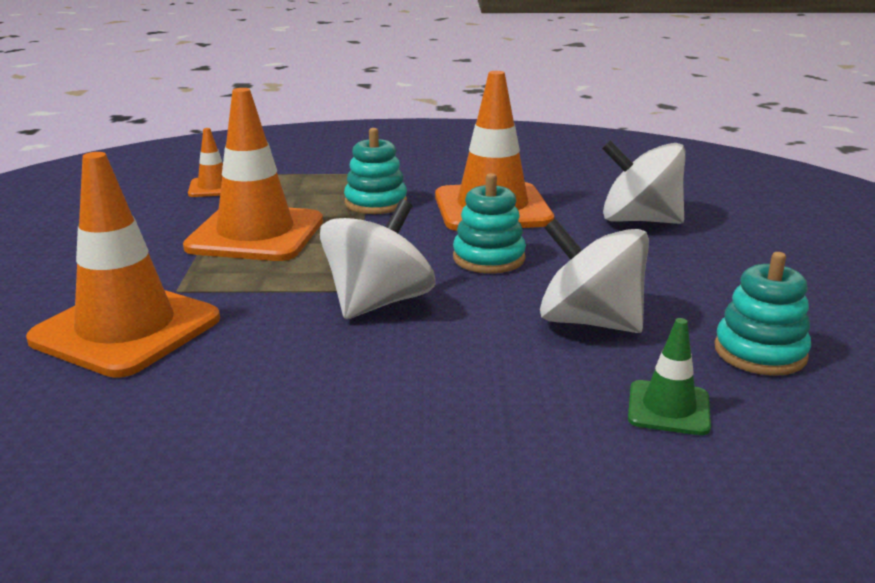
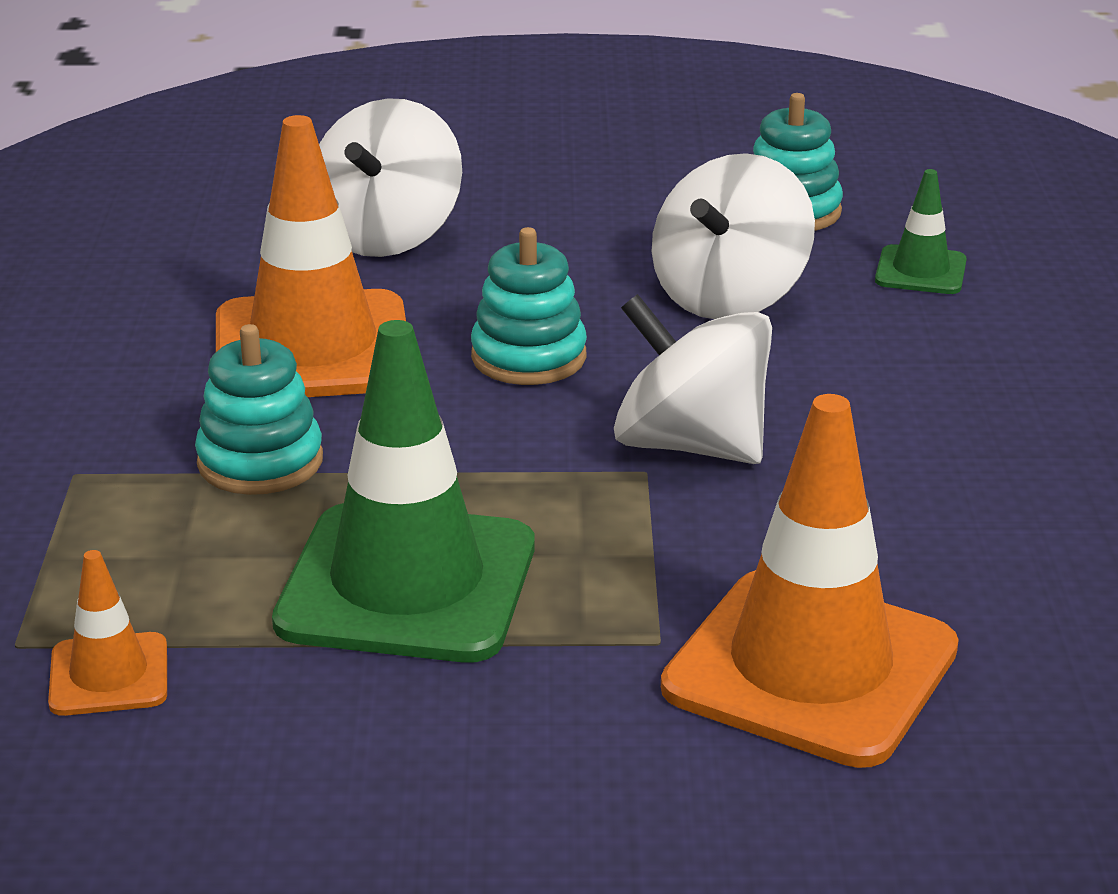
camera: 90 degrees left, 5 degrees up
(256, 234) = (407, 584): orange traffic cone -> green traffic cone

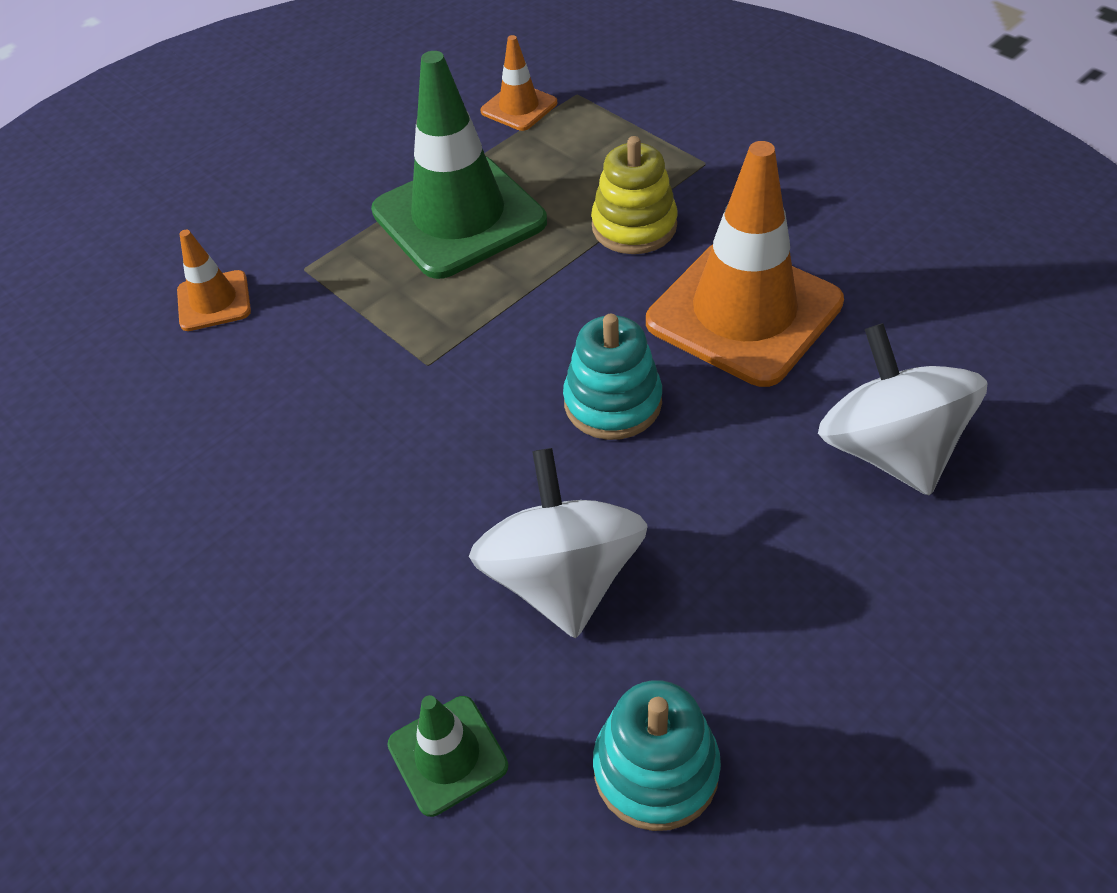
camera: 140 degrees right, 20 degrees up
(260, 462) = (634, 226): turquoise stacking toy -> yellow stacking toy
(690, 445) = (423, 401): white spinning top -> none
(810, 668) = (214, 301): orange traffic cone -> orange traffic cone, size x0.47

